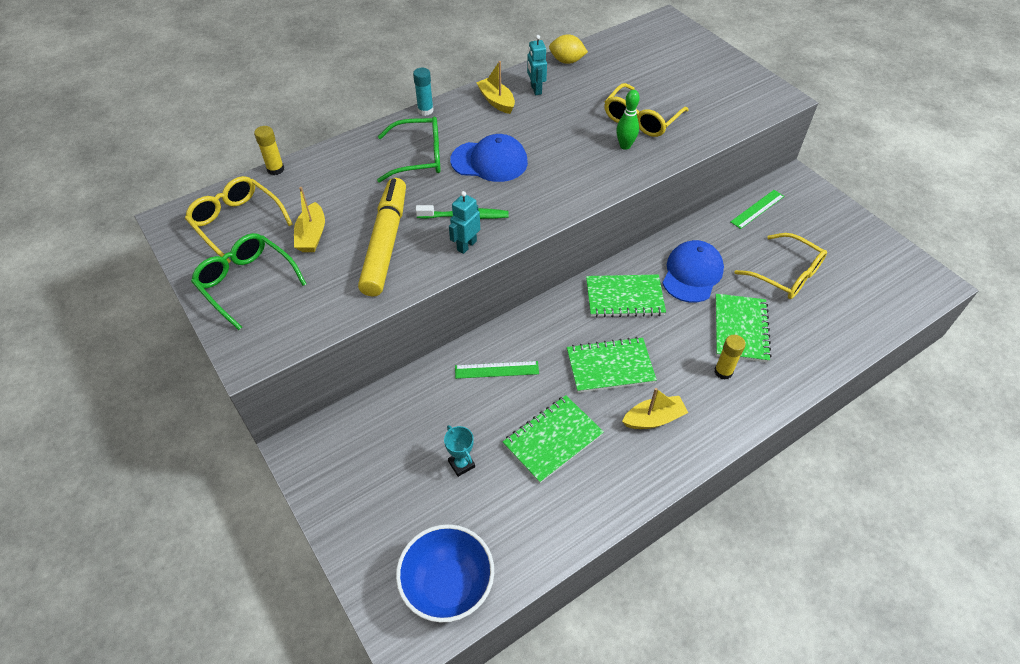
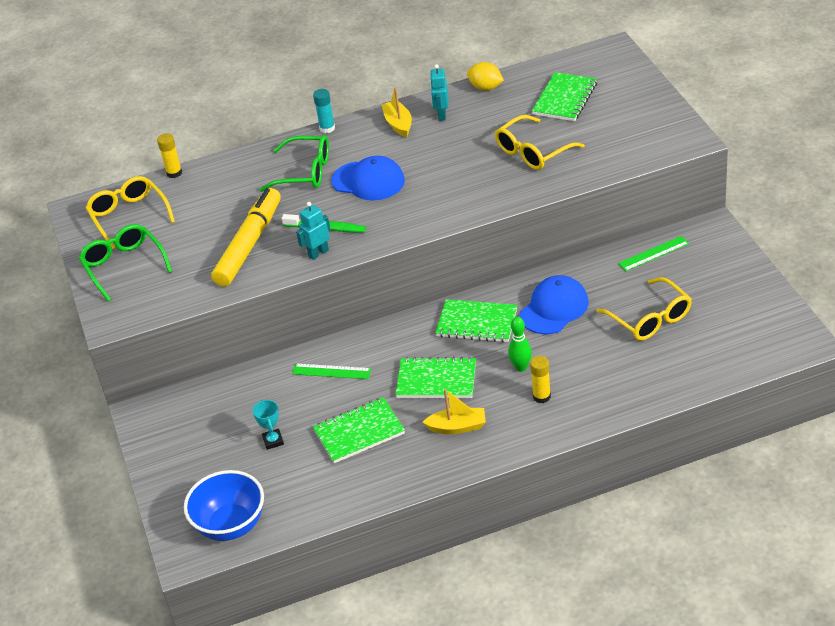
camera: 20 degrees right, 10 degrees down
(312, 235) = (188, 232): yellow boat -> none
(625, 146) = (504, 176): green bowling pin -> green bowling pin (521, 367)
(740, 329) = (577, 362): green notebook -> green notebook (564, 99)

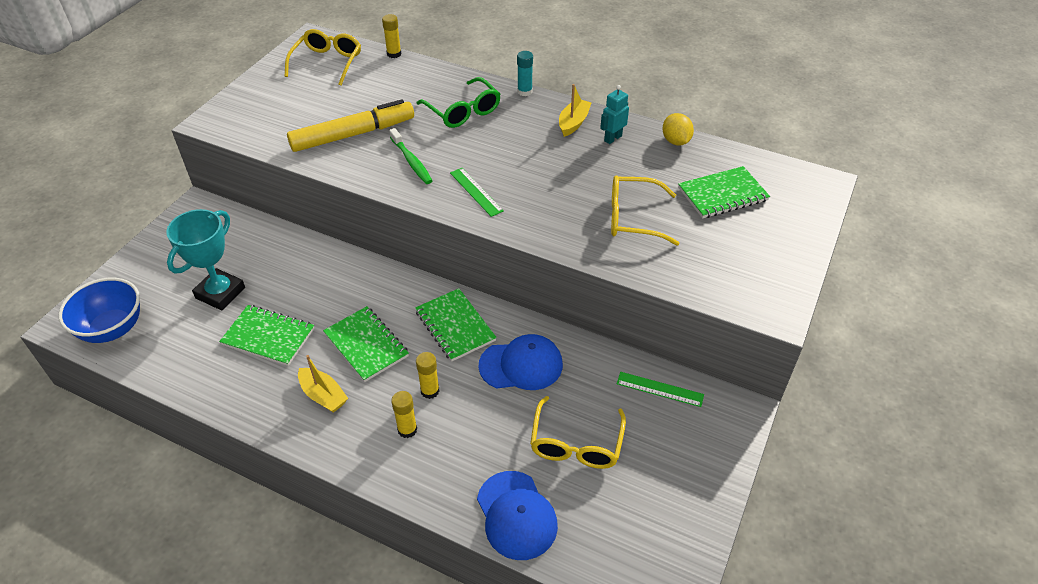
camera: 40 degrees right, 5 degrees up
(124, 266) = (273, 92): green glasses -> none
(273, 441) = (220, 293): turquoise trophy -> turquoise trophy, size x2.05
(318, 253) = (378, 175): turquoise robot -> none
(331, 371) = (322, 276): green ruler -> green ruler (476, 191)
(368, 181) = (489, 149): blue cap -> blue cap (516, 515)
(521, 367) = (430, 391): green bowling pin -> yellow glue stick

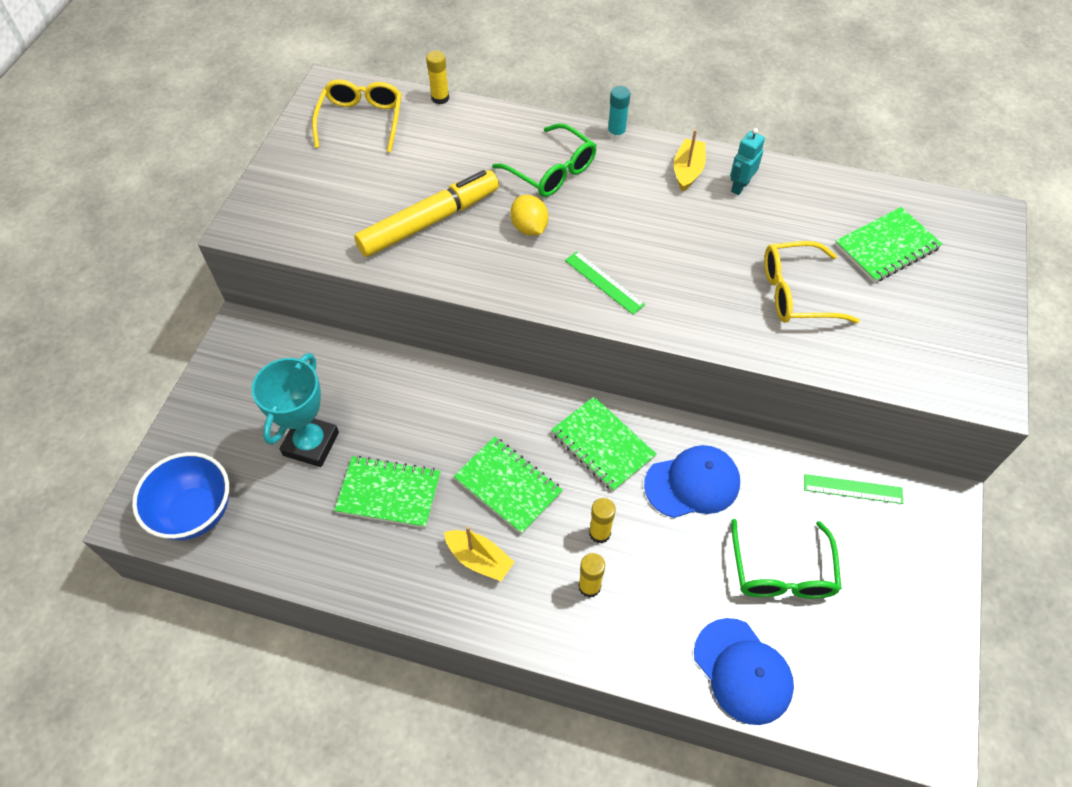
camera: 10 degrees left, 10 degrees up
(411, 161) = (513, 250): green toothbrush -> none
(576, 444) = (782, 572): yellow glasses -> green glasses
(675, 141) = (812, 181): yellow lemon -> yellow lemon (529, 228)

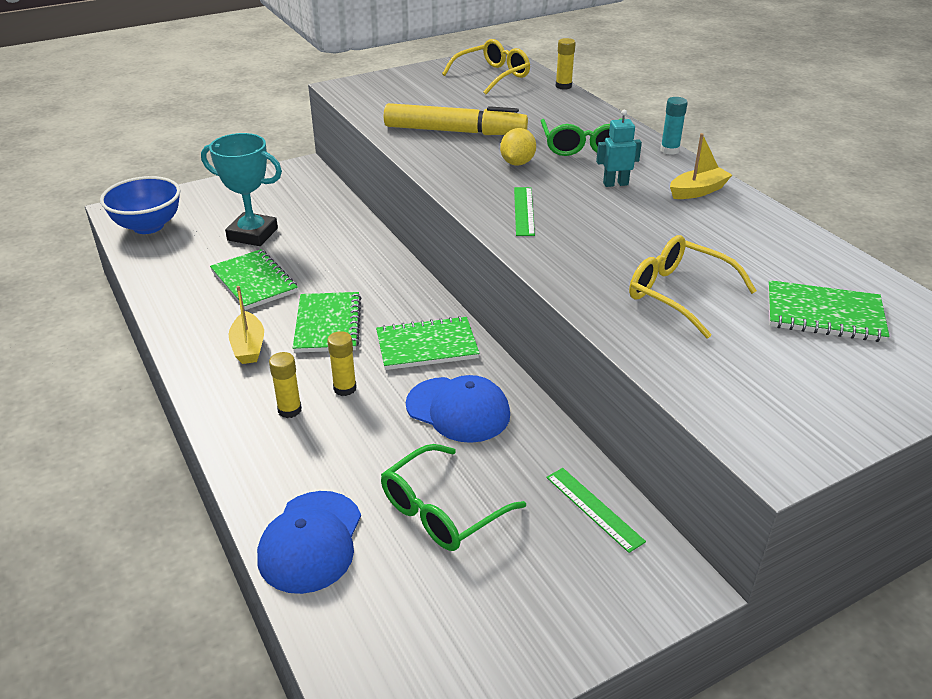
camera: 45 degrees right, 20 degrees down
(311, 444) = (252, 234): turquoise trophy -> turquoise trophy turned 45 degrees clockwise
(603, 445) = (427, 346): green notebook -> green notebook turned 75 degrees clockwise
(739, 187) = (731, 218): turquoise robot -> turquoise robot (615, 184)

